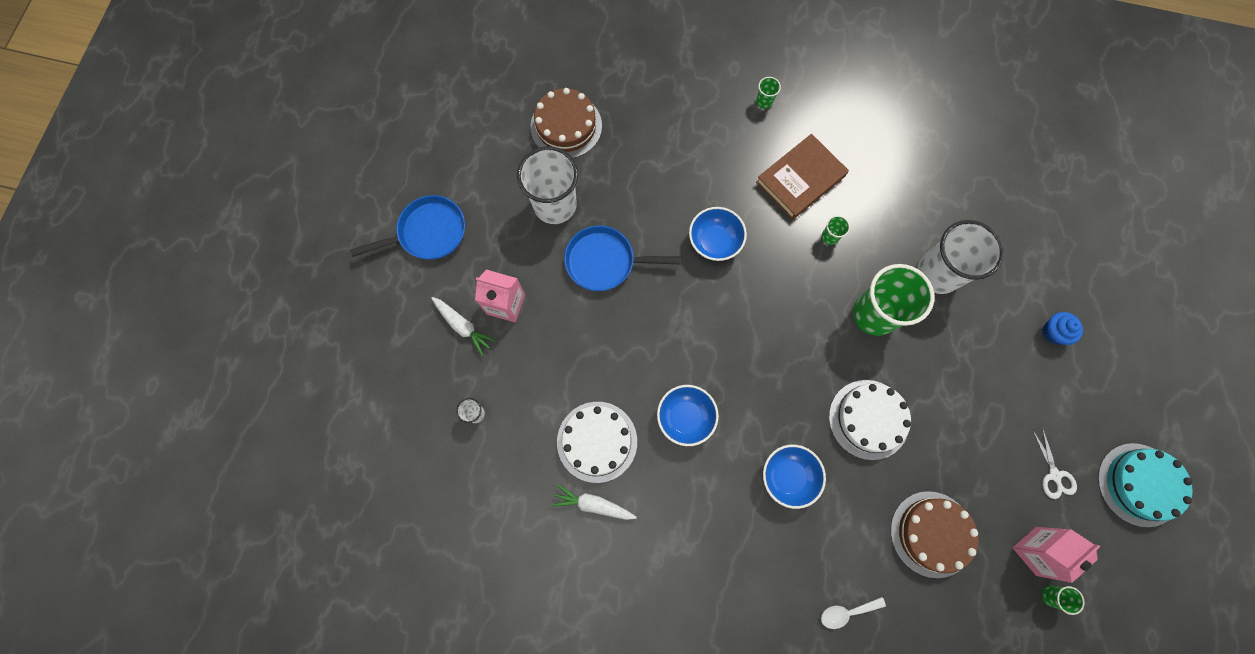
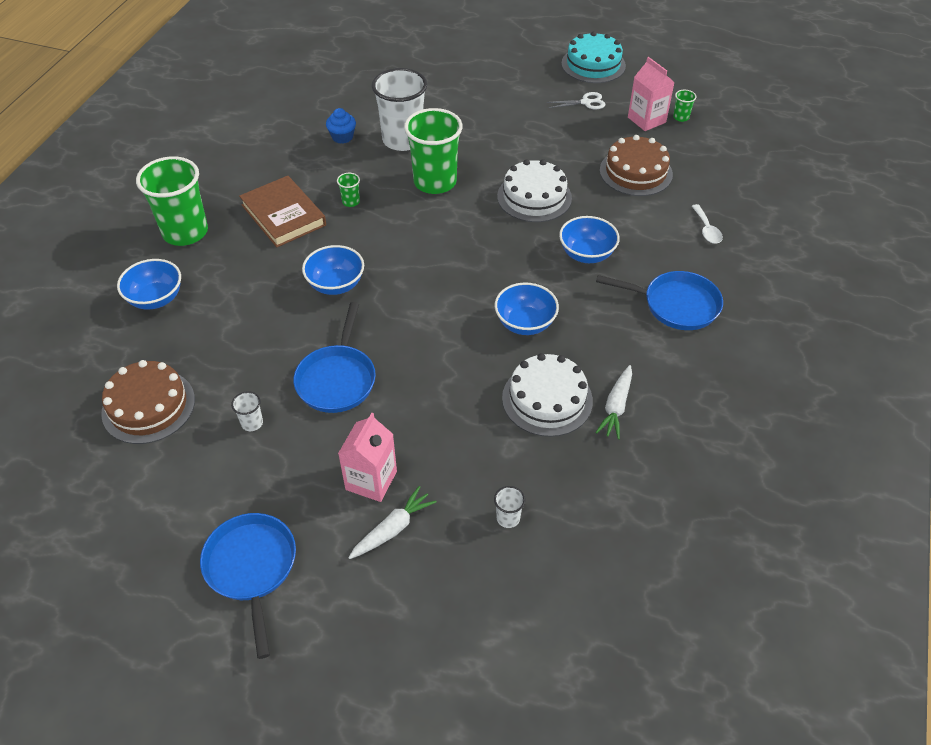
camera: 85 degrees left, 25 degrees down
(555, 205) = (252, 423): white cup -> white cup, size x0.40
(680, 100) = (156, 299): none -> blue bowl
(727, 569) = (676, 305): none -> blue pan
(764, 101) = (185, 232): green cup -> green cup, size x2.48
(1053, 332) = (467, 86): blue cupcake -> blue cupcake (342, 137)

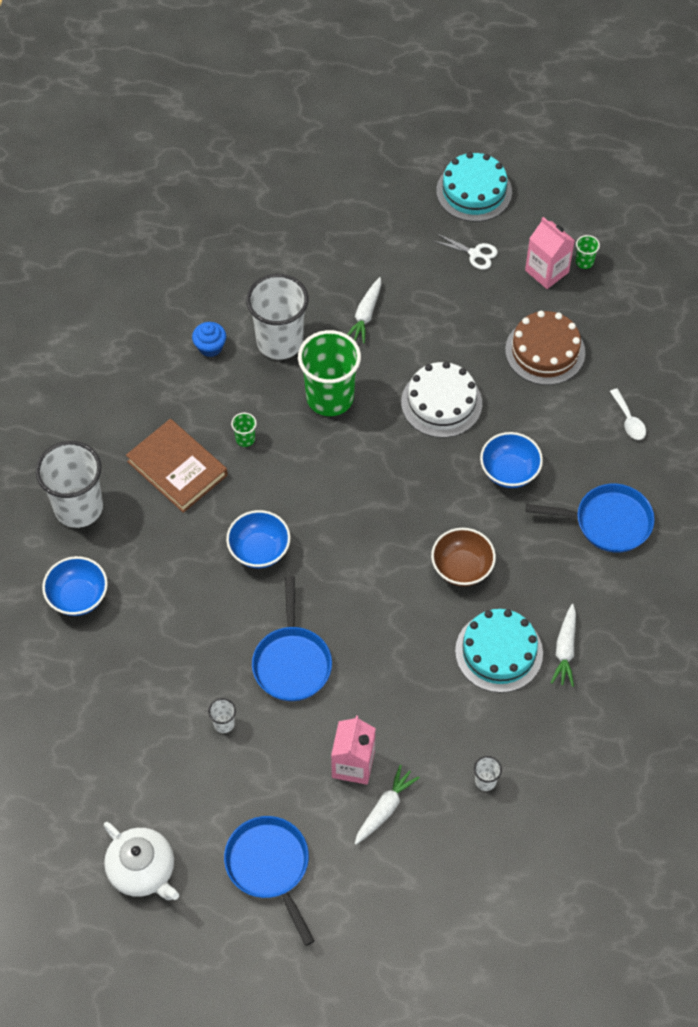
camera: 10 degrees left, 10 degrees up
(117, 549) = (143, 870): none -> white teapot
(148, 406) = (117, 722): brown cake -> none
(185, 232) = (78, 507): green cup -> white cup
(482, 131) = (365, 315): none -> white carrot
(525, 323) = (462, 568): blue bowl -> brown bowl
(547, 399) = (499, 652): white cake -> turquoise cake
(586, 102) = (475, 254): white scissors -> white scissors turned 45 degrees clockwise

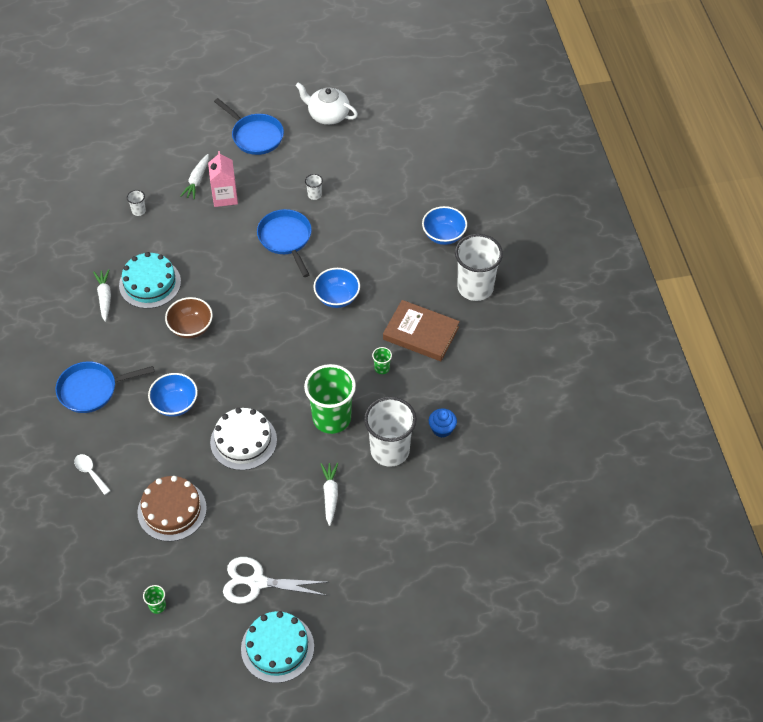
camera: 160 degrees right, 5 degrees down
(475, 254) = (257, 582): white scissors -> white scissors, size x1.72
(547, 271) = (189, 585): pink carton -> none

